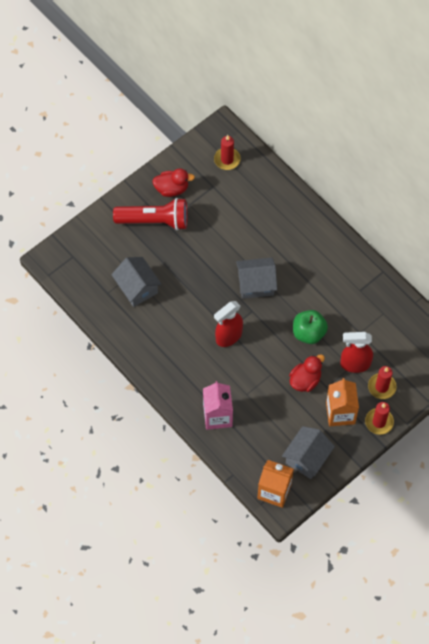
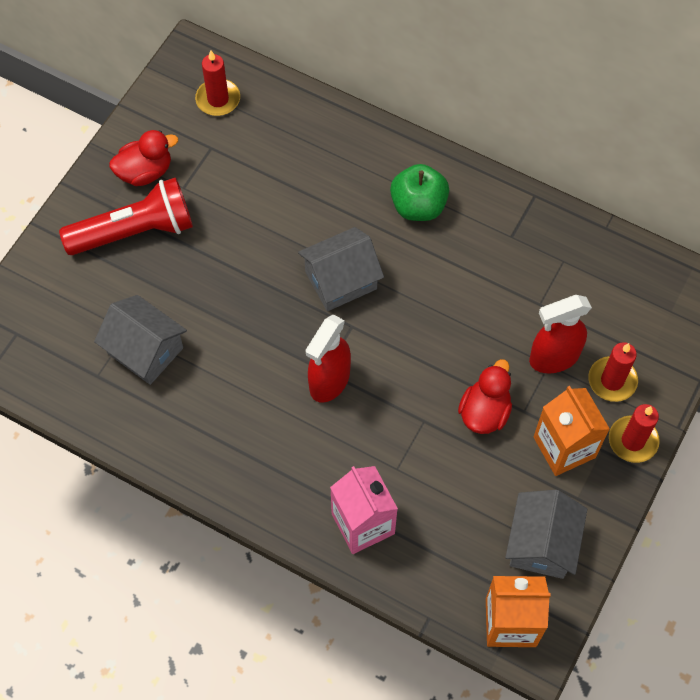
camera: 20 degrees left, 0 degrees up
(308, 333) = (458, 332): green apple -> green apple (418, 206)

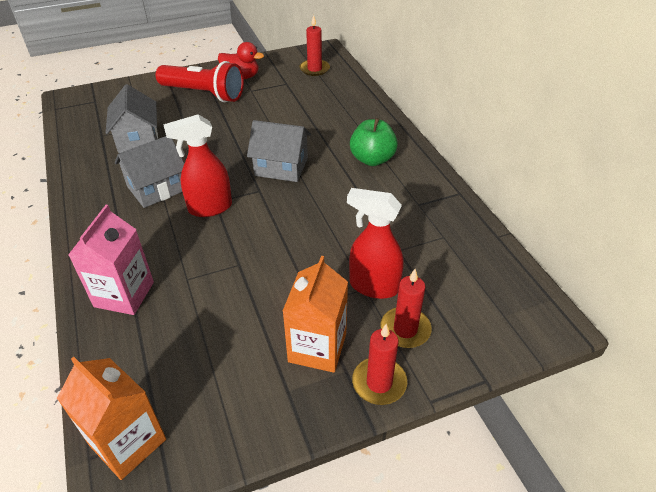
camera: 40 degrees right, 20 degrees down
(484, 412) = (285, 286): red duck -> none
(542, 544) = (221, 402): grey house -> grey house (157, 188)

